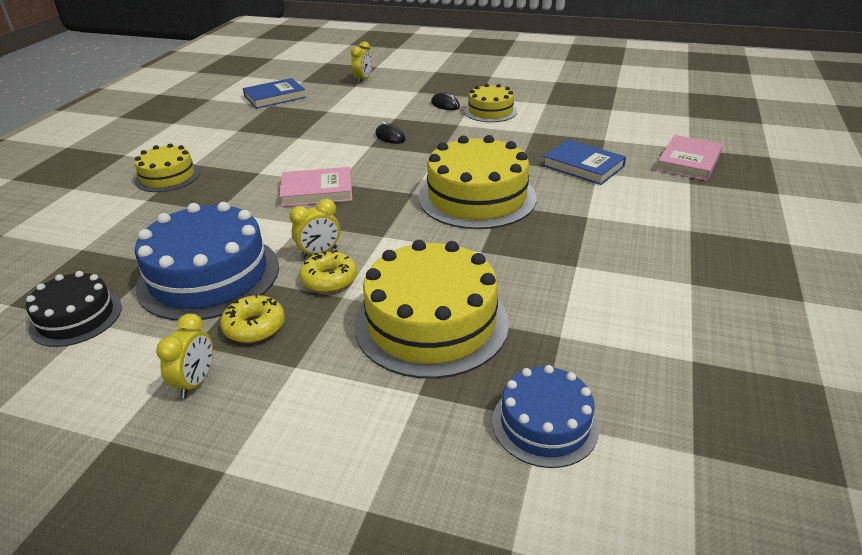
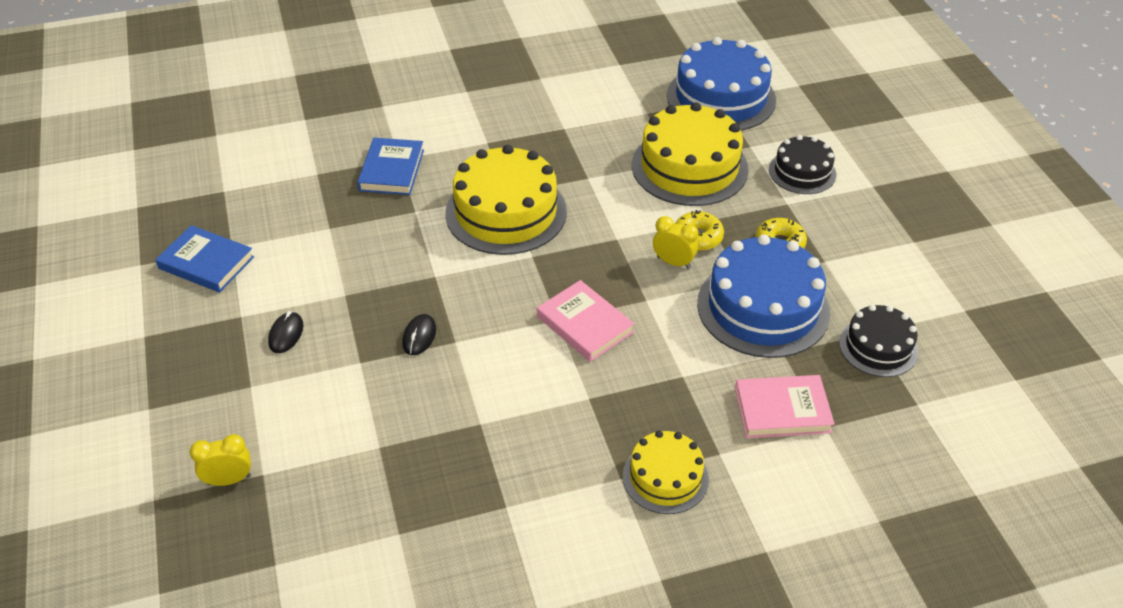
camera: 125 degrees left, 10 degrees up
(196, 382) = (845, 237): yellow clock -> none
(275, 97) = (363, 552): blue book -> blue book (206, 263)
(325, 414) = (802, 172): none -> black cake
(490, 111) = (285, 284): yellow cake -> none
(545, 423) = (721, 97): blue cake -> blue cake, size x1.75
(689, 162) = (337, 114): pink book -> pink book (782, 410)

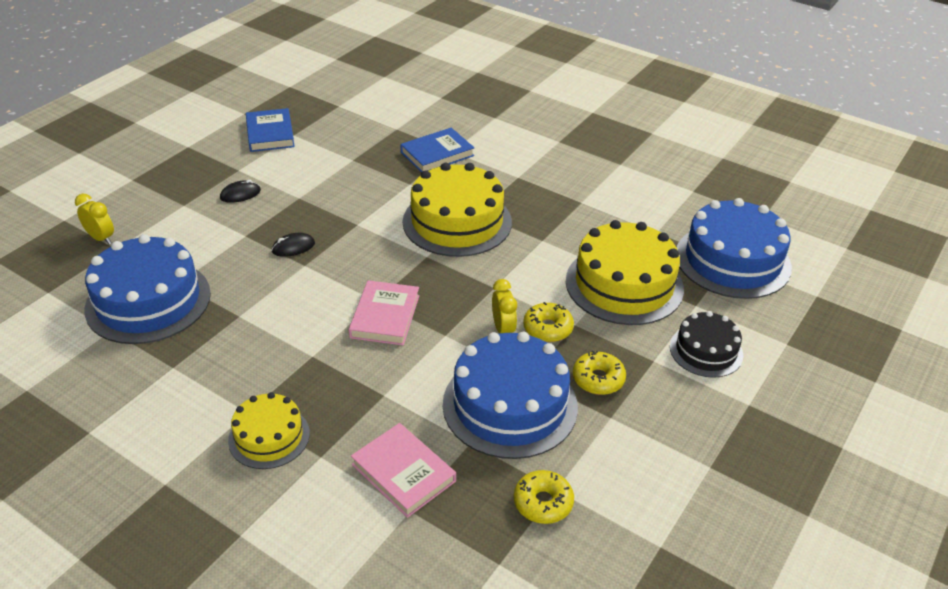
camera: 50 degrees right, 5 degrees down
(383, 484) = (148, 301): none -> blue cake
(878, 347) = (543, 503): black cake -> yellow donut

